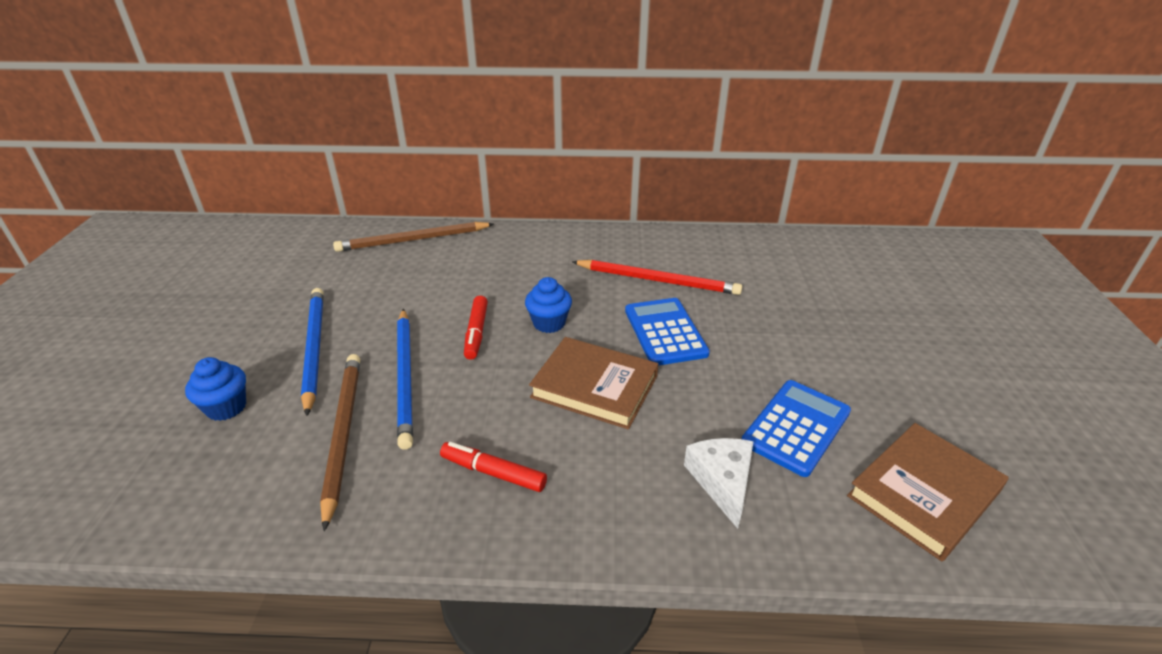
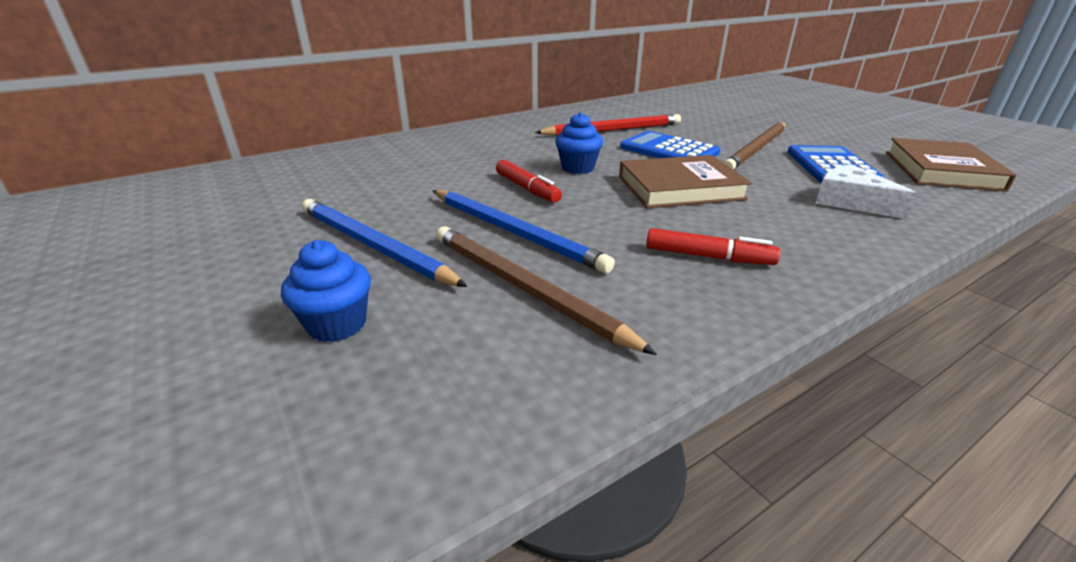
camera: 35 degrees left, 5 degrees down
(413, 240) = (354, 155): brown pencil -> brown pencil (756, 149)
(493, 472) = (708, 257): red marker -> red marker turned 150 degrees counterclockwise

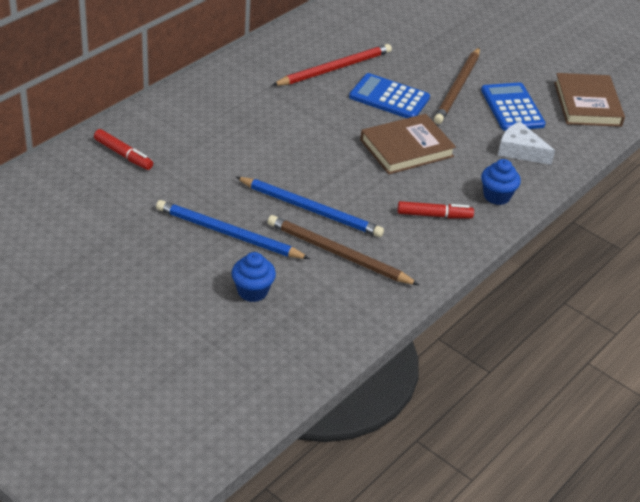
camera: 20 degrees left, 10 degrees up
(527, 189) = (298, 163): red marker -> red marker (123, 155)
(578, 168) = (325, 131): blue cupcake -> blue cupcake (496, 196)

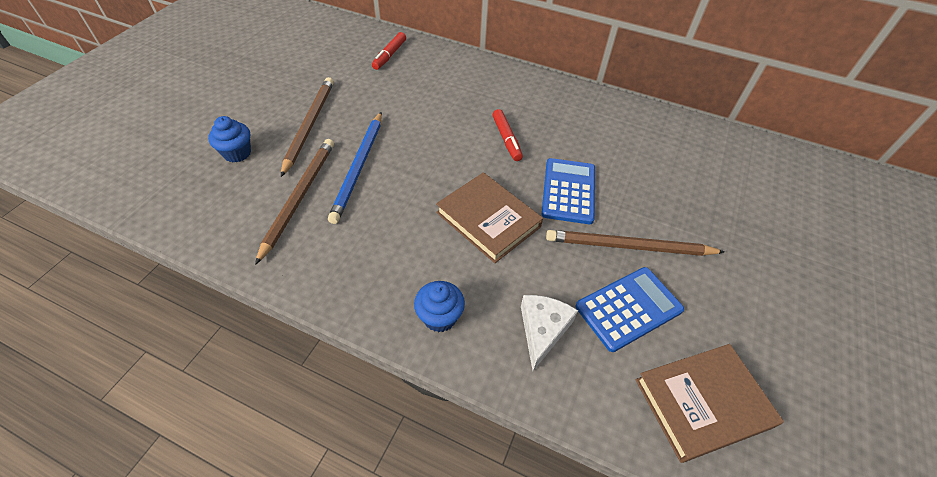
camera: 75 degrees right, 10 degrees up
(228, 234) = (309, 125): blue pencil -> brown pencil
(334, 68) = (588, 143): red pencil -> none
(434, 215) = (382, 262): red marker -> red marker (506, 139)

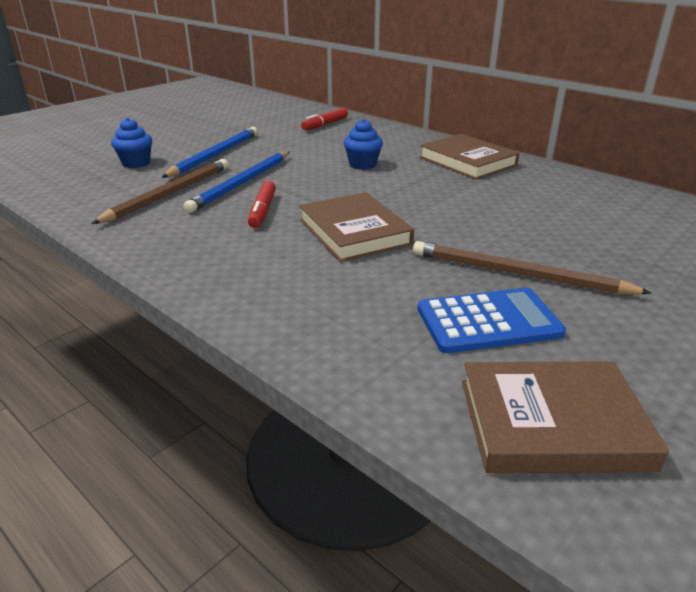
camera: 20 degrees right, 20 degrees down
(309, 125) = (215, 155): brown pencil -> blue pencil
(439, 317) = (248, 289): blue cupcake -> blue cupcake (362, 165)
(506, 139) = (413, 183): red marker -> red marker (262, 211)
(538, 97) = (467, 161): none -> brown book
(542, 330) = (363, 319): white cheese -> none
(568, 191) = (464, 225): blue calculator -> none

